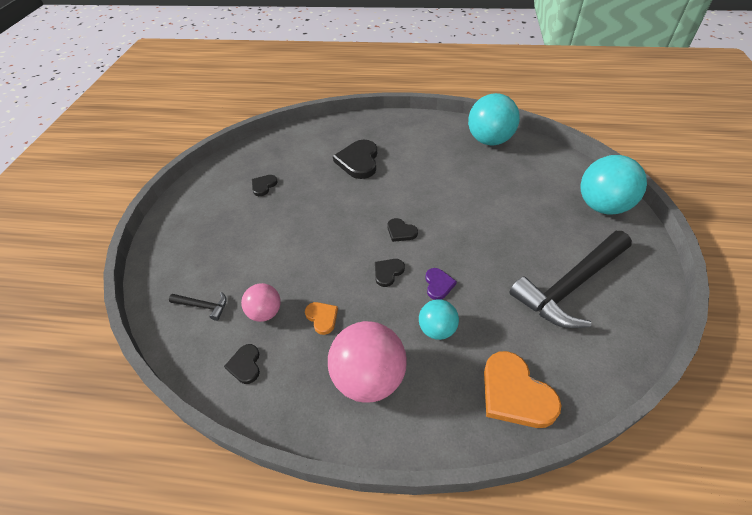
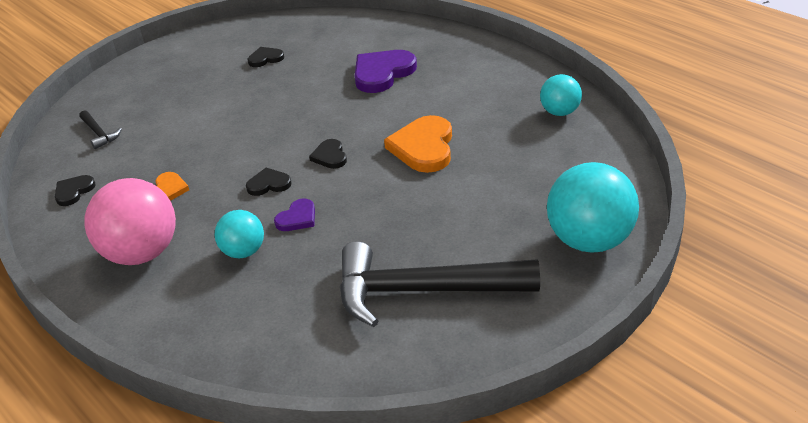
camera: 40 degrees right, 10 degrees down
(265, 312) = (134, 162): pink ball -> none
(358, 161) = (382, 73): black heart -> purple heart
(489, 140) = (559, 112): turquoise ball -> turquoise ball, size x0.56
(515, 393) = (235, 337): orange heart -> orange heart (423, 147)

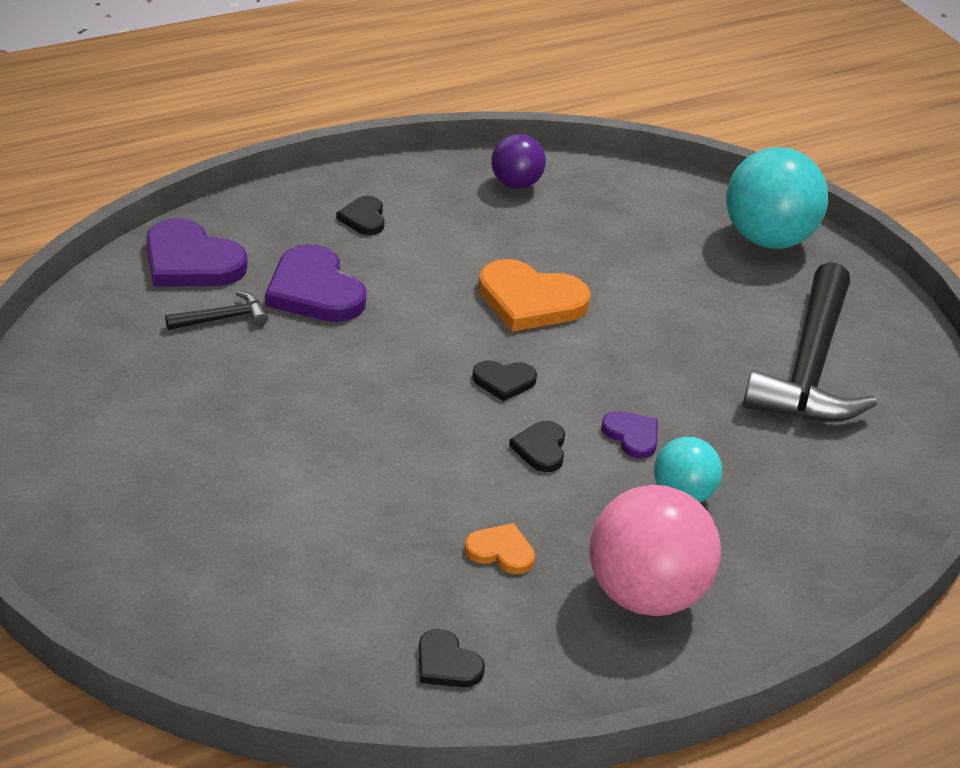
camera: 80 degrees left, 0 degrees up
(99, 133) = (280, 621): black hammer -> black hammer (222, 318)
(265, 58) = (171, 394): black heart -> black heart (364, 218)
(384, 32) = (191, 261): none -> purple heart
(559, 112) = (516, 184): turquoise ball -> purple ball

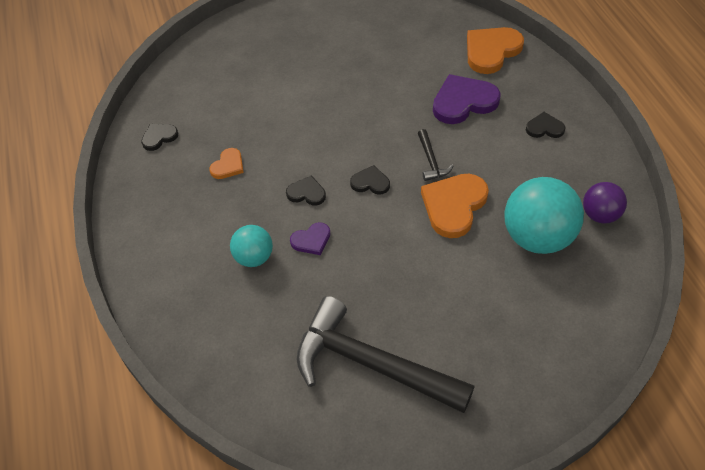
camera: 105 degrees right, 15 degrees up
(191, 261) = (491, 51): purple heart -> orange heart
(222, 318) = (436, 63): black hammer -> black hammer (431, 161)
(504, 381) = (370, 182): black heart -> black heart turned 90 degrees clockwise
(646, 595) = (180, 224): pink ball -> none
(768, 239) = (540, 376): turquoise ball -> turquoise ball (537, 237)

